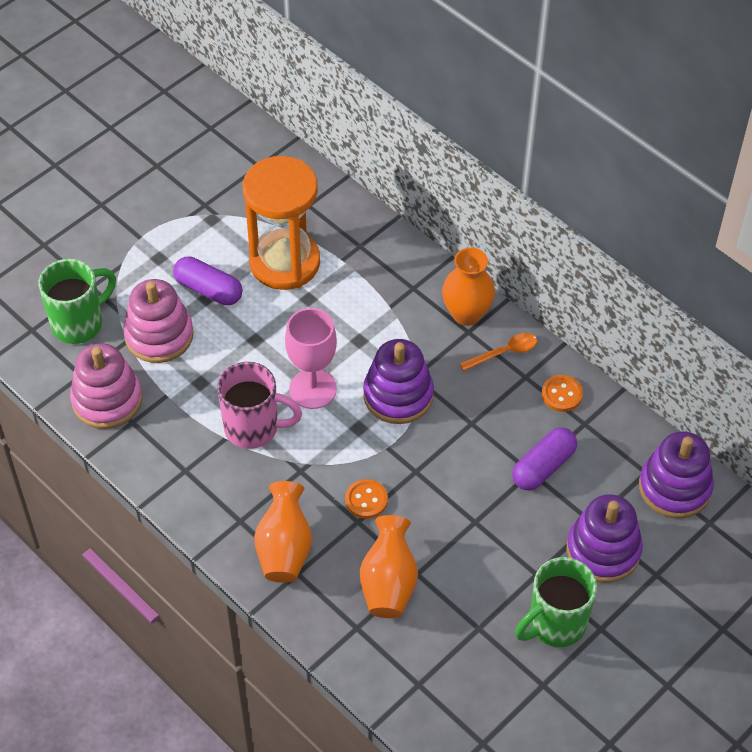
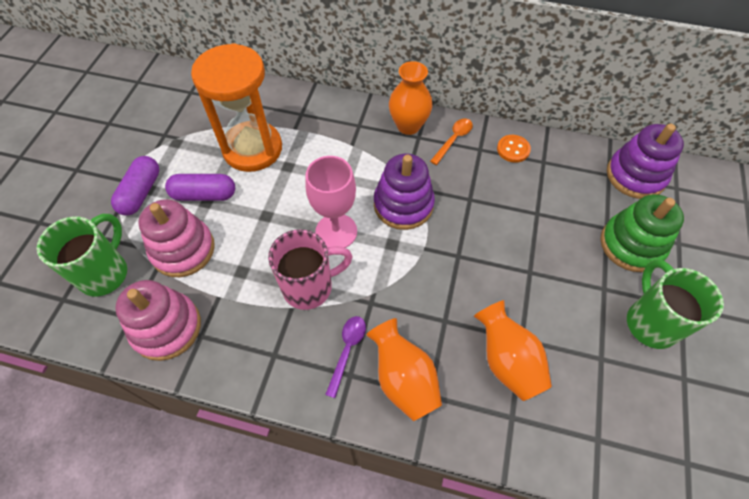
camera: 30 degrees left, 5 degrees up
(251, 500) = (347, 350): none -> purple spoon
(366, 500) = (439, 299): orange button -> none
(543, 467) = (542, 205): purple capsule -> purple capsule (141, 193)
(555, 624) = (650, 322): green mug -> green mug turned 150 degrees clockwise
(603, 550) = (631, 245): purple stacking toy -> green stacking toy

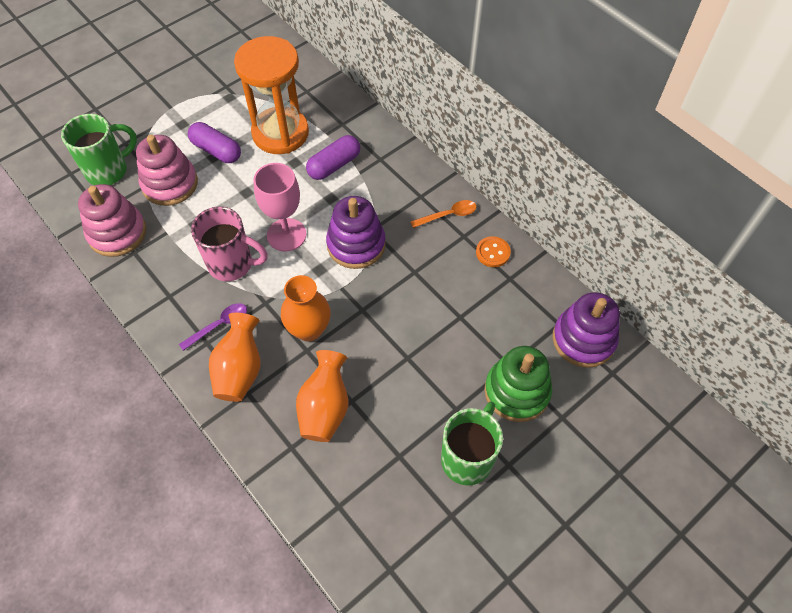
camera: 35 degrees right, 0 degrees up
(141, 193) = (175, 124): purple capsule -> purple capsule (334, 165)
(408, 126) = (421, 182): orange vase -> orange vase (309, 329)

